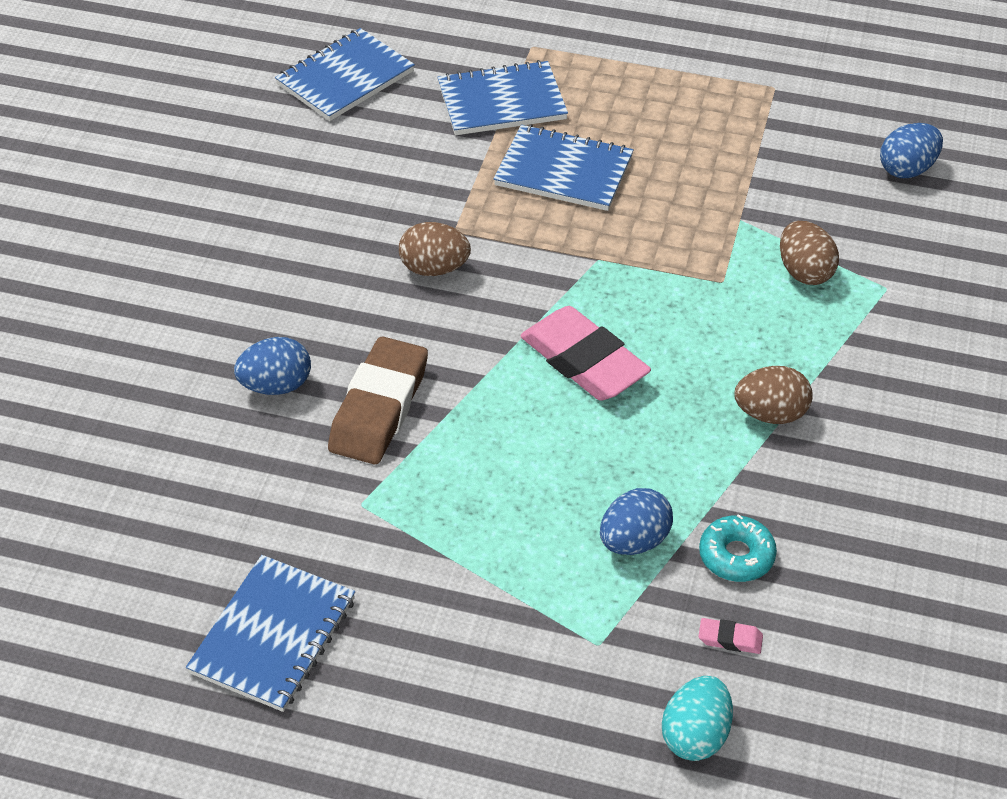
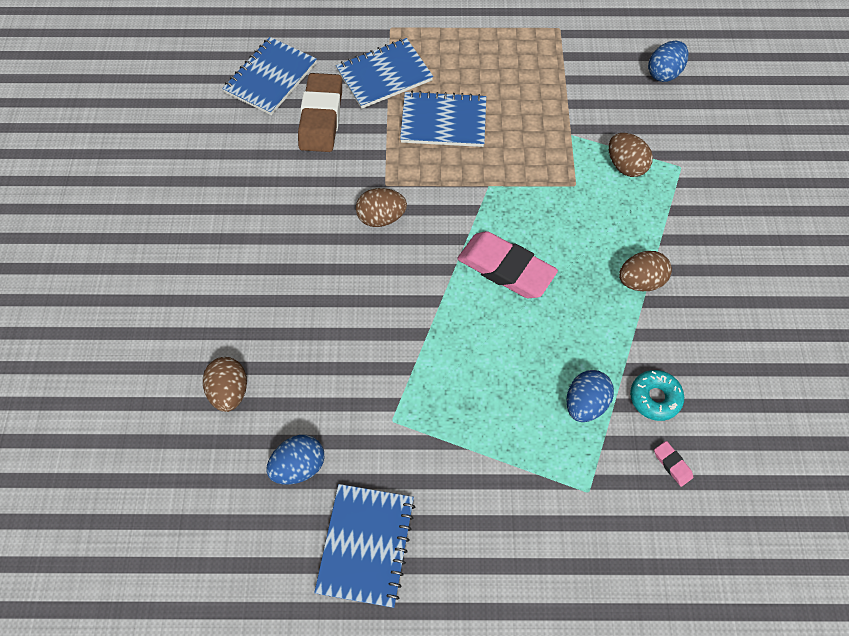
camera: 15 degrees left, 15 degrees up
(159, 425) = (230, 391): none -> brown egg
(276, 385) = (302, 338): blue egg -> blue egg (299, 466)
(379, 408) = (380, 339): brown eraser -> brown eraser (321, 117)
(695, 735) = (675, 547): turquoise egg -> none
(730, 639) = (672, 464): pink eraser -> pink eraser turned 60 degrees clockwise

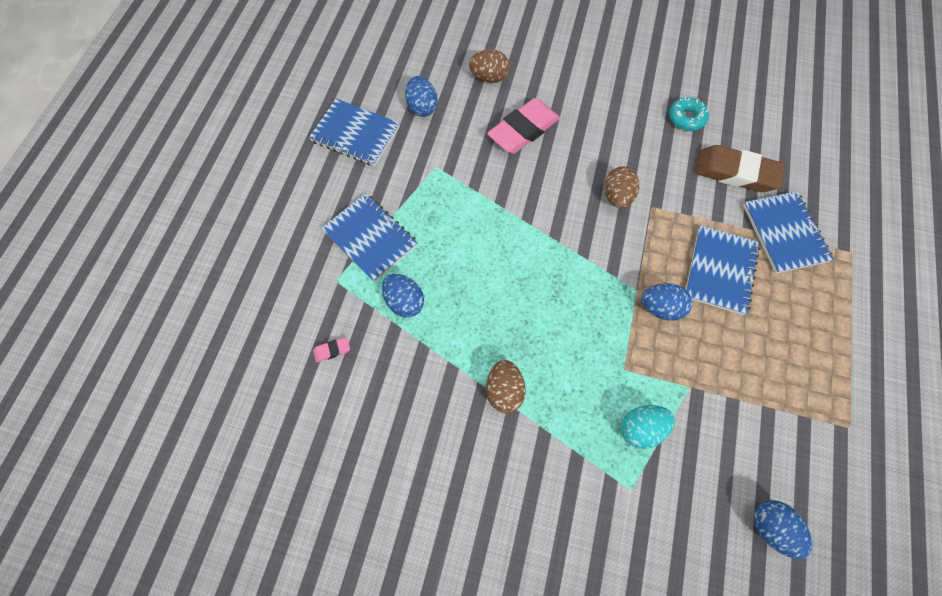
camera: 105 degrees right, 5 degrees up
(271, 78) = (786, 142): blue notebook -> blue notebook (370, 238)
(501, 164) = (660, 308): none -> blue egg
(506, 269) = (544, 279): pink eraser -> pink eraser (523, 130)
(625, 166) = (640, 428): brown egg -> turquoise egg
(655, 398) = (391, 359): turquoise donut -> turquoise donut (686, 118)

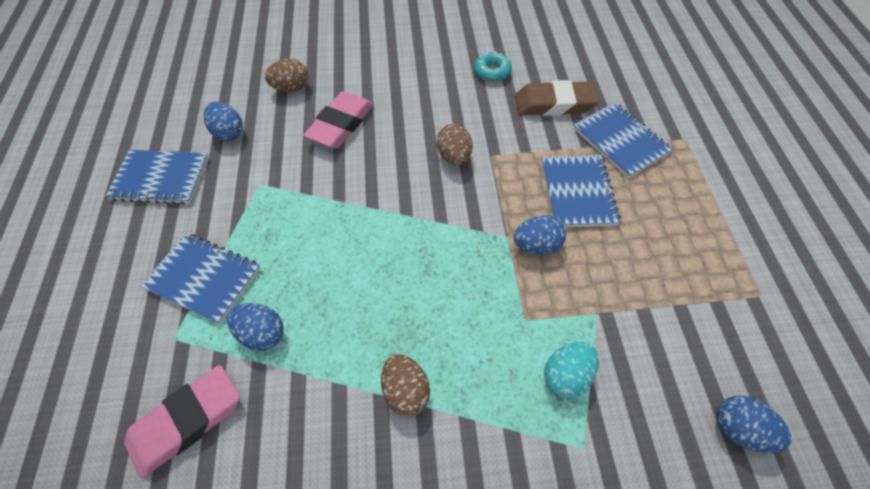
camera: 20 degrees left, 10 degrees down
(332, 350) = (187, 421): pink eraser -> pink eraser, size x2.46

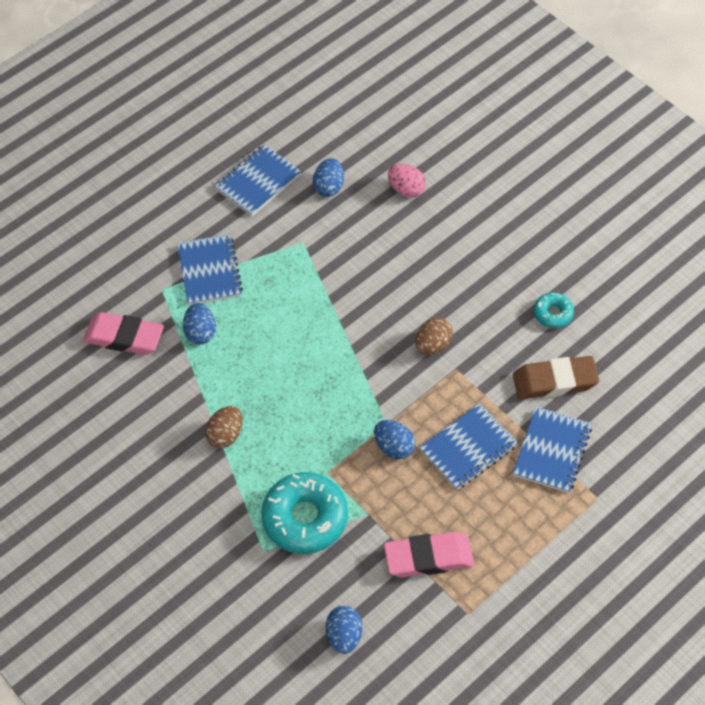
camera: 55 degrees right, 0 degrees up
(161, 179) = (258, 182): blue notebook -> blue notebook turned 75 degrees clockwise
(291, 88) = (406, 189): brown egg -> pink egg
(341, 124) = (399, 250): pink eraser -> pink eraser (428, 557)
(554, 104) = (554, 381): brown eraser -> brown eraser turned 60 degrees counterclockwise
(566, 375) = (305, 518): turquoise egg -> turquoise donut

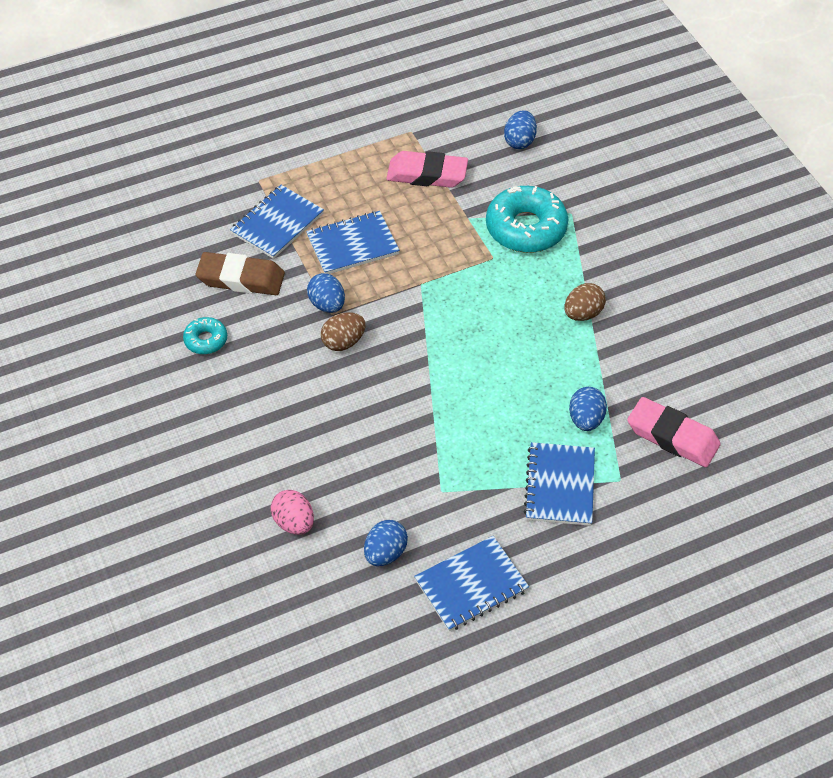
camera: 165 degrees left, 5 degrees down
(394, 447) = (422, 263): blue egg -> blue egg (327, 304)

